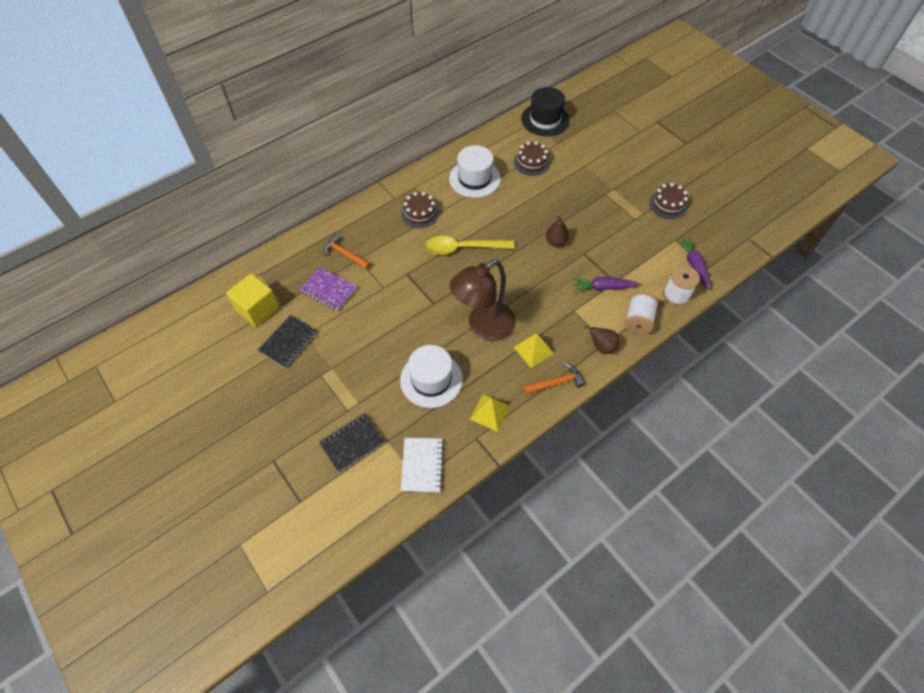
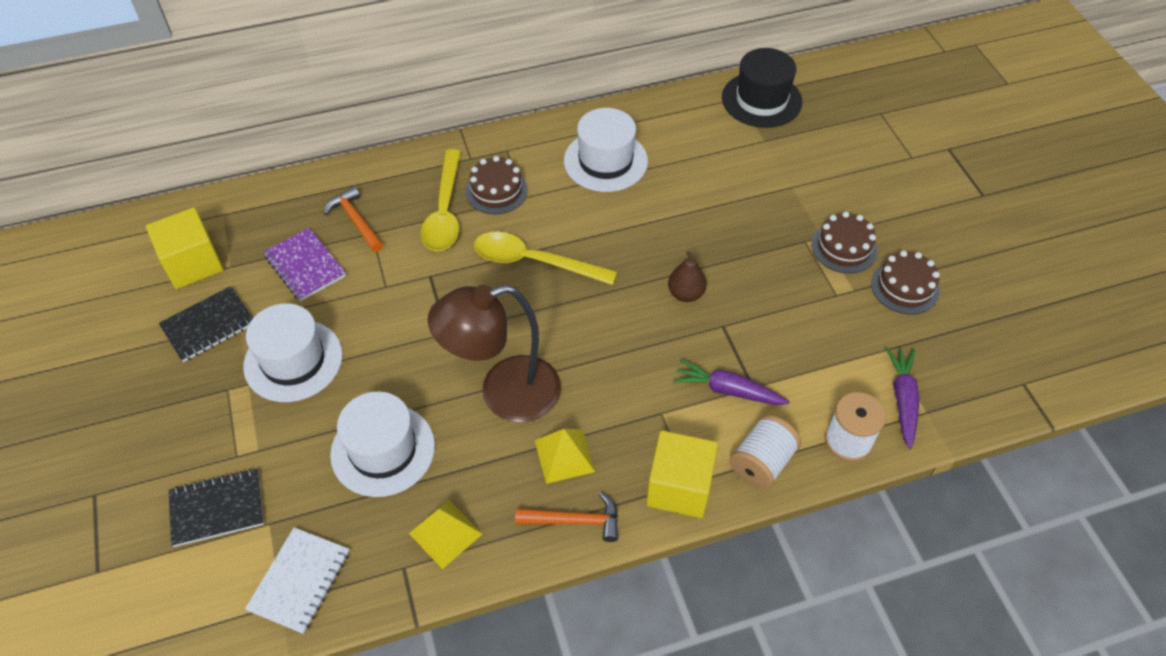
camera: 20 degrees right, 5 degrees down
(351, 346) = (293, 360): none -> white hat
(396, 234) = (445, 211): none -> yellow spoon
(532, 162) = (708, 159): brown cake -> brown cake (844, 247)
(602, 347) = (679, 487): brown pear -> yellow cube

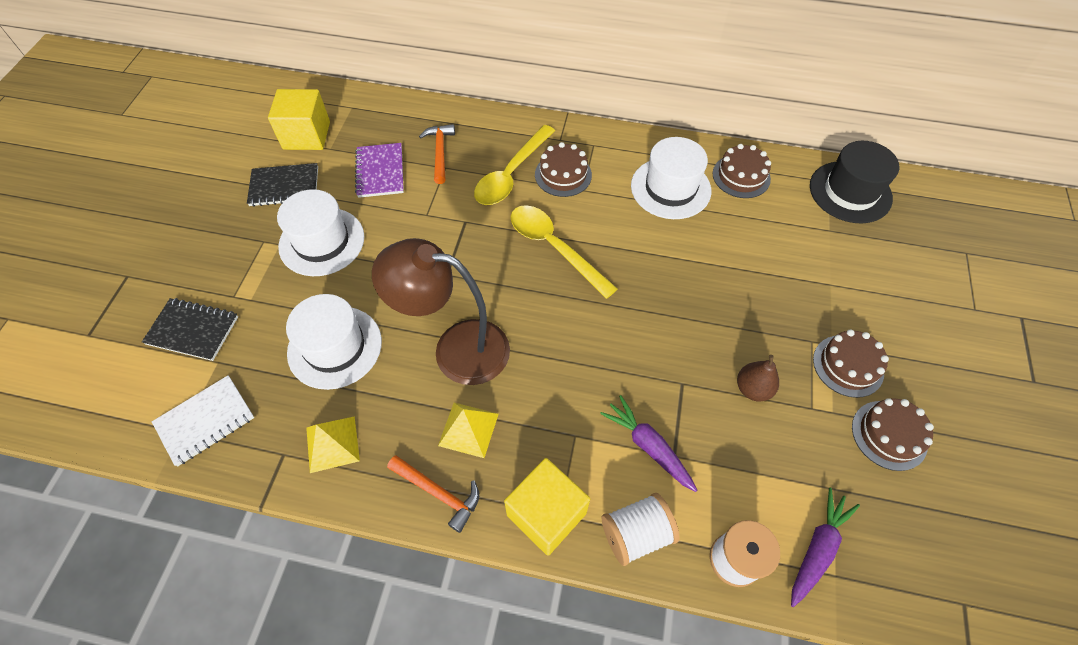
camera: 30 degrees right, 5 degrees up
(661, 124) = (741, 176): none -> brown cake
(685, 294) = (666, 337): brown pear -> brown pear (752, 389)

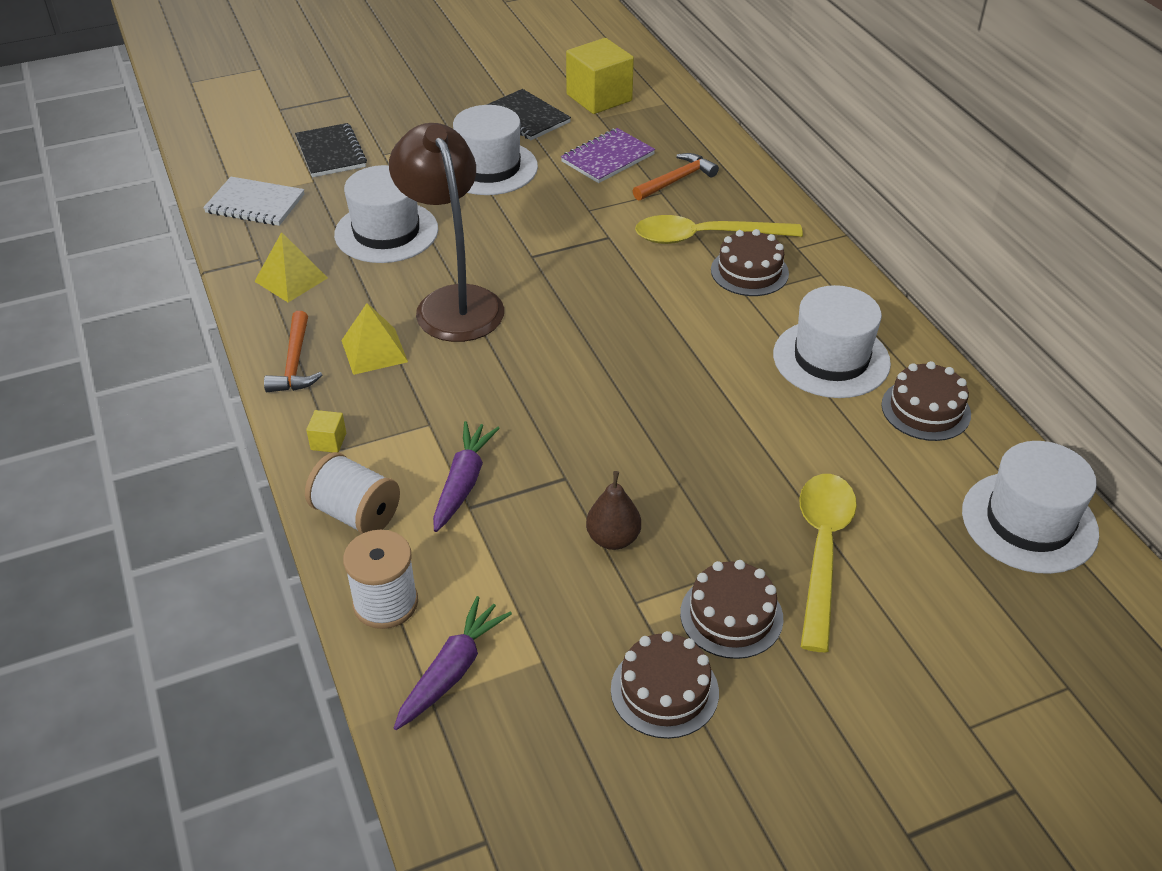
camera: 55 degrees right, 15 degrees down
(546, 514) = (328, 441): yellow cube -> yellow cube, size x0.43
(554, 248) = (643, 309): yellow spoon -> yellow spoon (822, 551)
(817, 548) = (452, 670): purple carrot -> purple carrot turned 60 degrees counterclockwise
(850, 192) = (1029, 522): black hat -> white hat

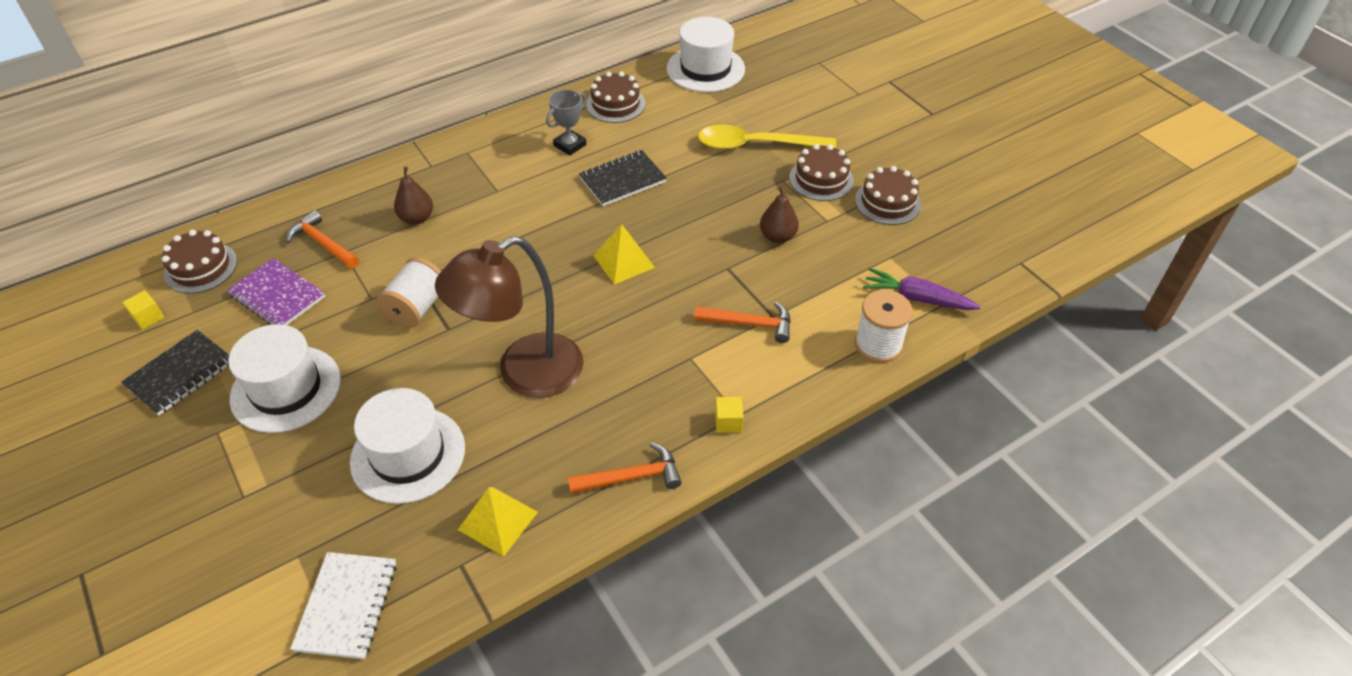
camera: 100 degrees left, 5 degrees up
(331, 153) = (233, 554): black notebook -> black notebook (622, 180)
(356, 514) = (802, 382): white spool -> white spool (417, 308)
(374, 351) = (603, 418): yellow pyramid -> yellow pyramid (623, 261)
(463, 482) = (749, 324): purple carrot -> orange hammer
(599, 97) = (148, 317): yellow cube -> yellow cube, size x0.43
(705, 237) = (417, 218): yellow spoon -> brown pear
(749, 271) = (466, 190): brown cake -> brown cake (201, 268)
(831, 359) = (570, 145): white hat -> grey trophy

